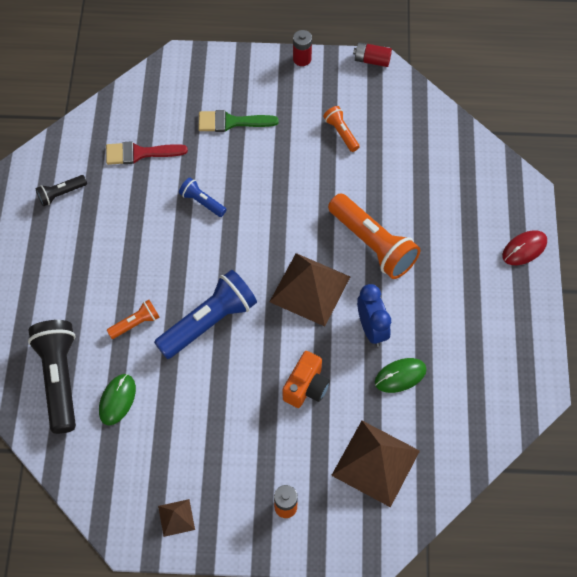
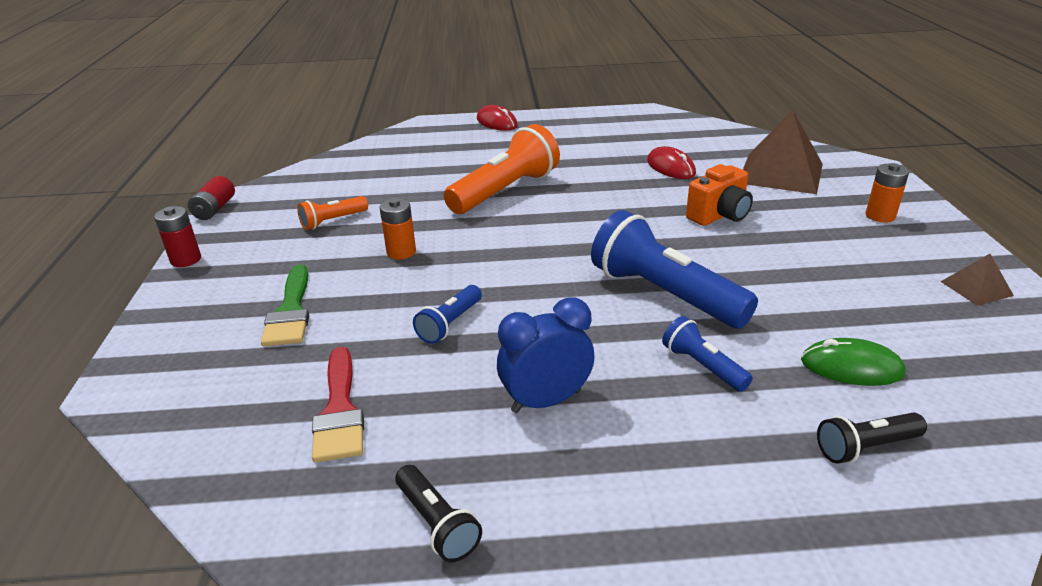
camera: 95 degrees left, 30 degrees down
(59, 378) = (865, 447): black flashlight -> black flashlight, size x0.50
(136, 323) = (702, 366): orange flashlight -> blue flashlight
(290, 175) = (401, 252): none -> orange battery
(306, 387) = (719, 216): orange camera -> orange camera turned 120 degrees clockwise
(310, 289) = (580, 224): brown pyramid -> none
(371, 329) = (620, 185): blue clock -> blue clock (546, 401)
(400, 376) = (671, 167): green mouse -> red mouse

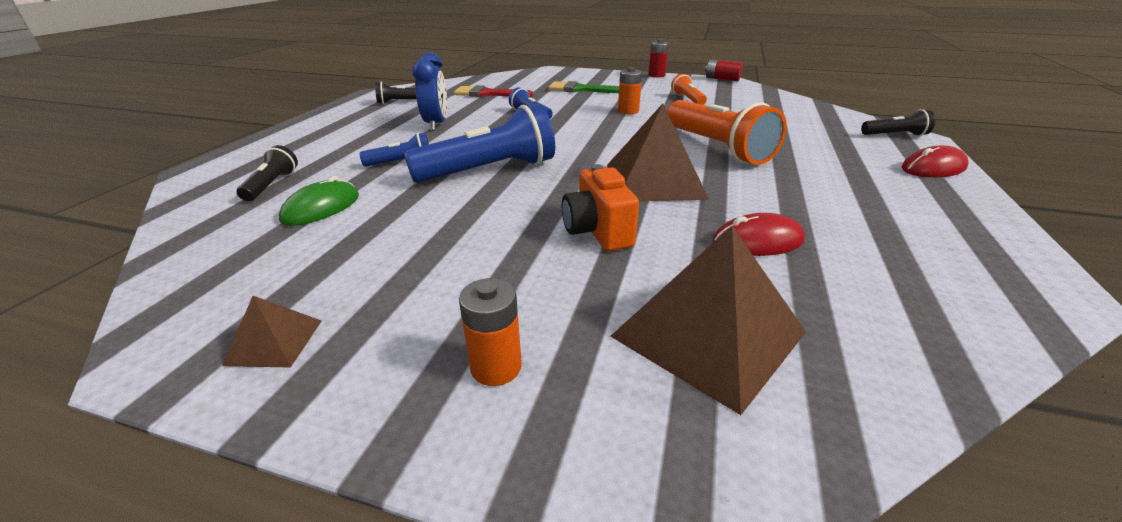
camera: 110 degrees right, 0 degrees up
(425, 130) = (895, 135): none -> black flashlight
(608, 208) = (654, 181): none -> brown pyramid

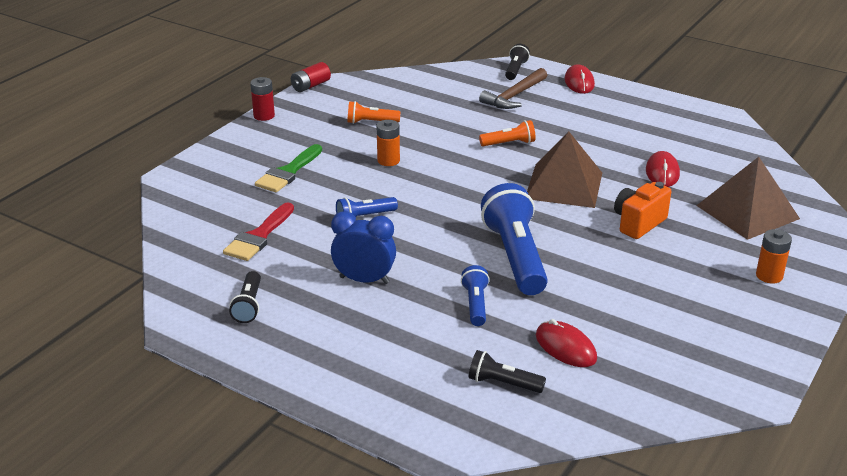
camera: 75 degrees left, 0 degrees up
(274, 342) = (745, 350): brown pyramid -> none
(321, 208) = (565, 347): green mouse -> red mouse
(597, 232) = (638, 223): orange camera -> orange camera turned 135 degrees clockwise
(717, 148) = (509, 143): orange flashlight -> orange flashlight, size x0.50
(830, 140) = (514, 96): none -> brown hammer

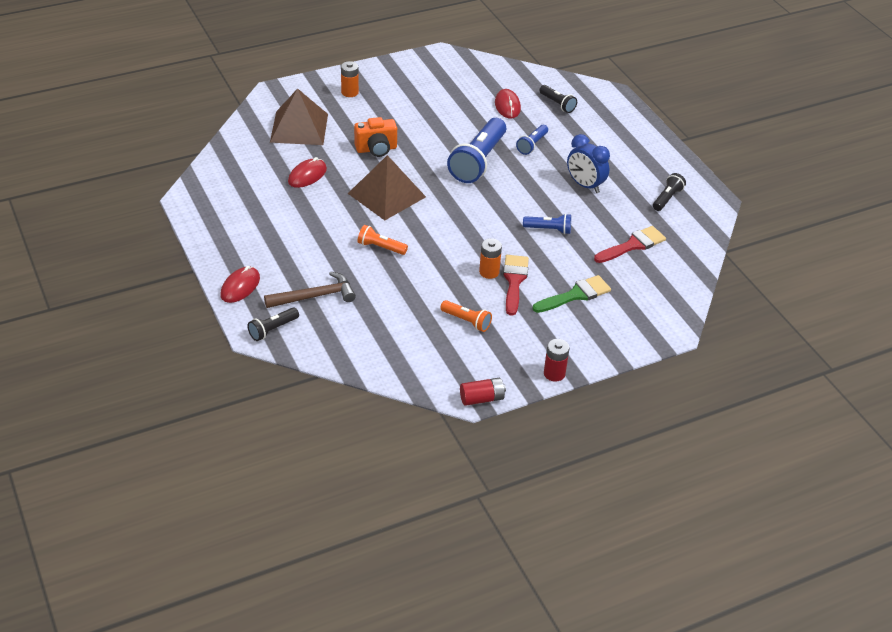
camera: 150 degrees left, 10 degrees up
(357, 162) = (514, 281): none -> red brush

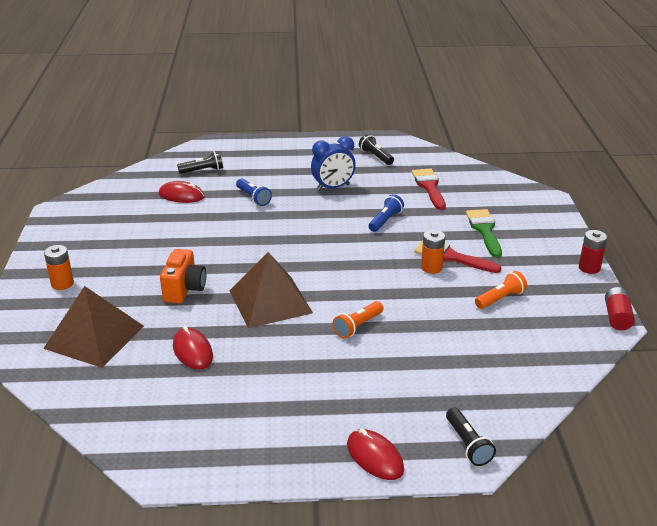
camera: 65 degrees left, 10 degrees down
(315, 296) = (420, 395): brown hammer -> none
(478, 161) = (256, 232): blue flashlight -> none

